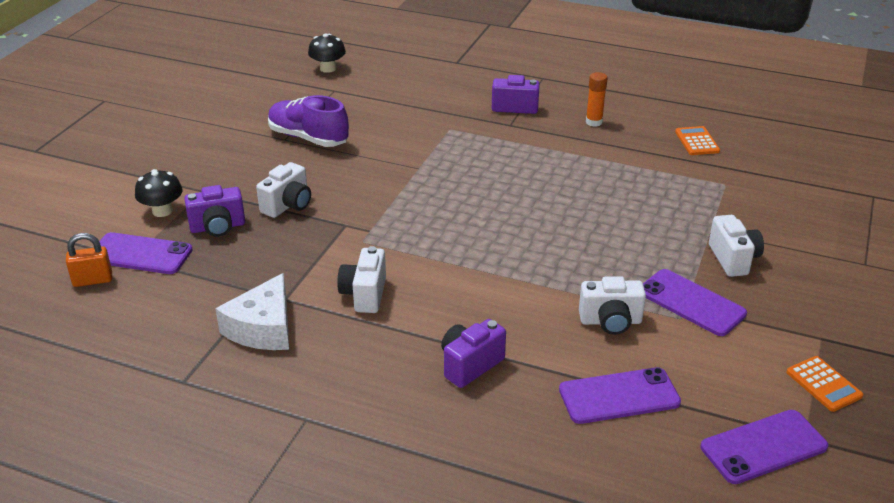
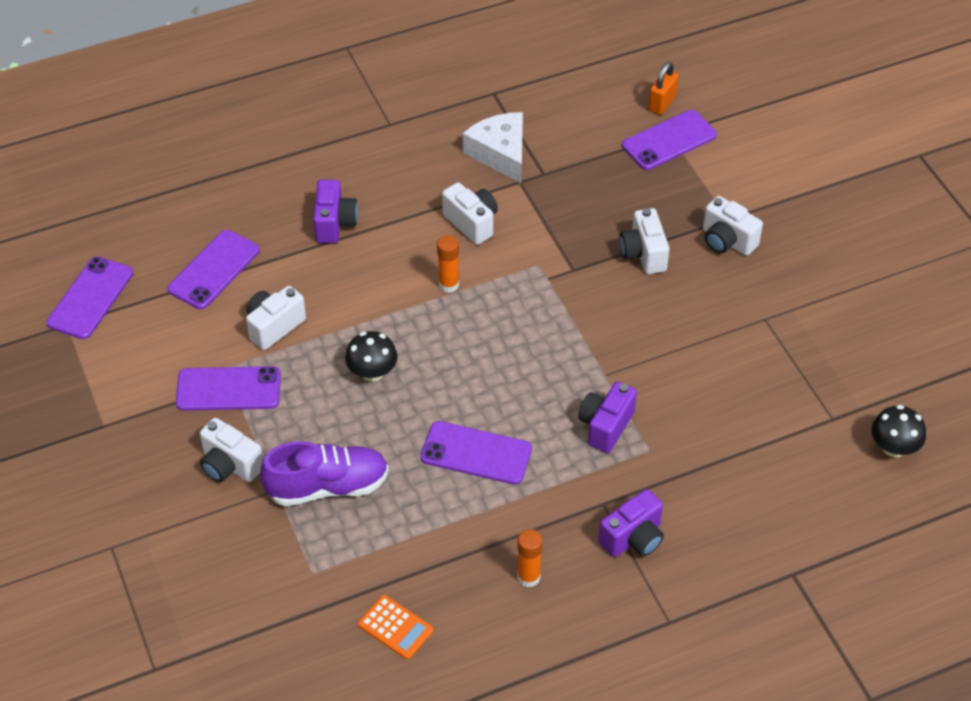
camera: 135 degrees right, 15 degrees up
(162, 211) = (721, 180): black mushroom -> black mushroom (372, 372)
(218, 227) = (658, 198): purple camera -> purple camera (605, 426)
(228, 181) = (727, 241): none -> white camera
(308, 138) = (748, 335): purple shoe -> purple shoe (327, 486)
(442, 267) = (448, 284): none -> orange glue stick
(553, 178) = (476, 453): none -> purple phone
(823, 384) = (78, 379): orange calculator -> none

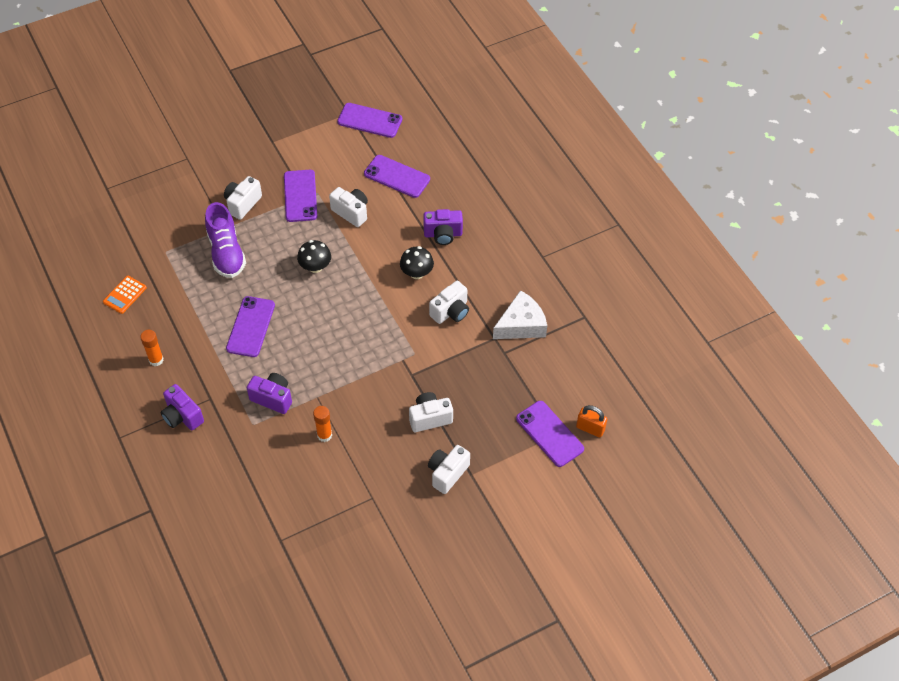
camera: 85 degrees right, 5 degrees up
(448, 284) = (392, 302): orange glue stick -> orange glue stick (324, 435)
(893, 447) = (254, 580): black mushroom -> black mushroom (417, 273)

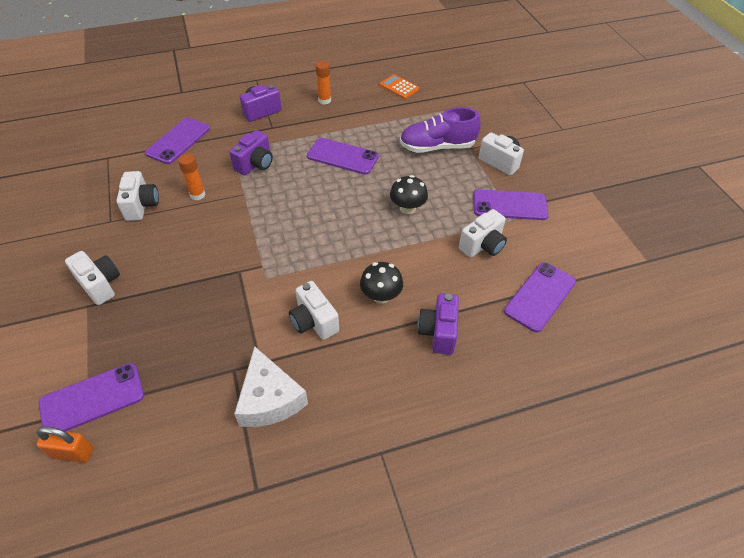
camera: 100 degrees right, 5 degrees down
(369, 121) = (637, 280): purple phone -> purple phone (178, 141)
(430, 418) = (176, 279): white camera -> white camera (141, 205)
(590, 428) = (73, 453): orange padlock -> orange padlock turned 60 degrees clockwise

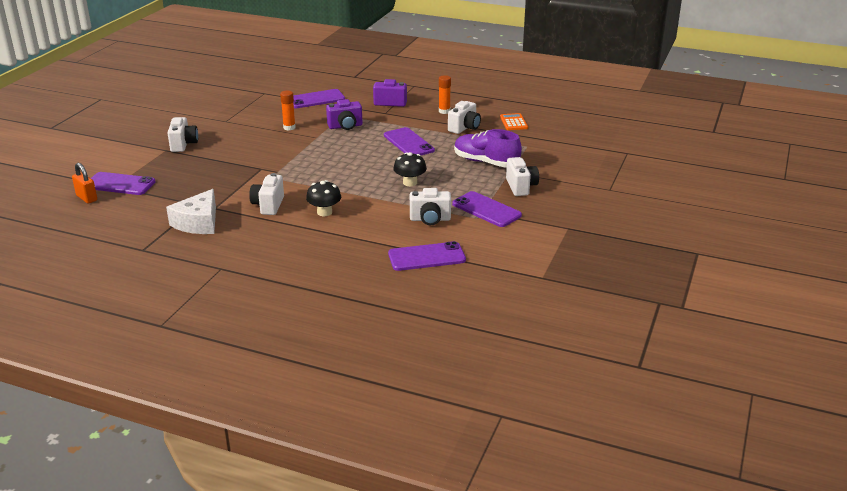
camera: 40 degrees right, 20 degrees down
(141, 205) = (251, 121): white camera -> white camera (464, 128)
(438, 332) = (332, 241): purple camera -> none

